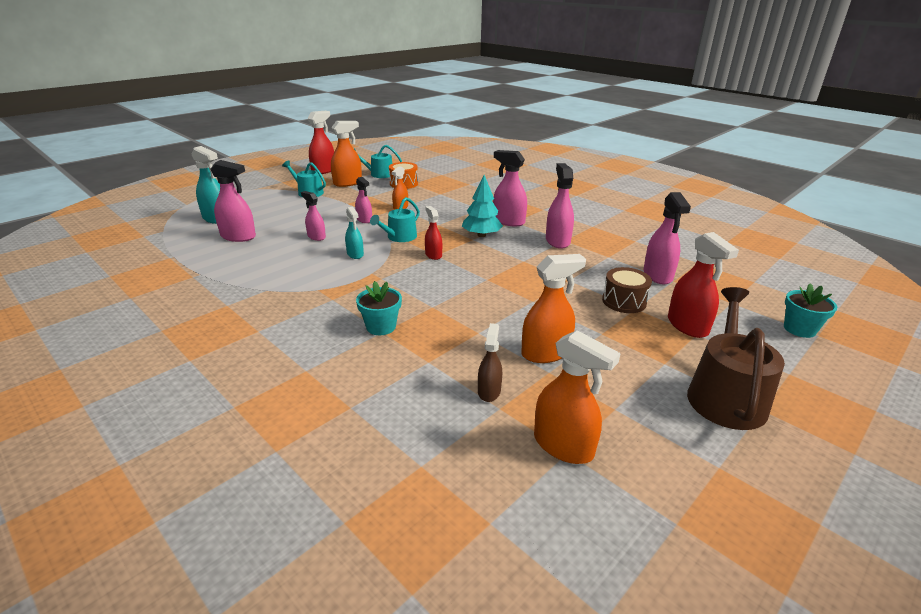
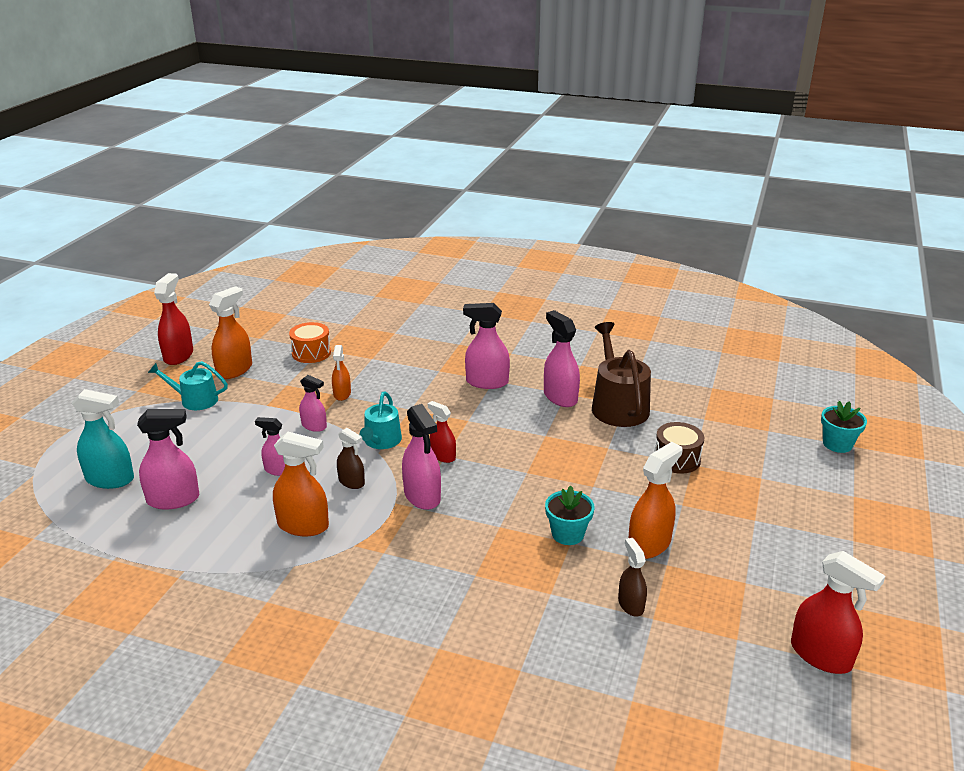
camera: 25 degrees left, 0 degrees up
(355, 254) = (351, 482): turquoise spray bottle -> brown spray bottle
(379, 174) = (262, 344): turquoise watering can -> none
(381, 327) = (468, 569): turquoise flower pot -> turquoise flower pot (567, 534)
(481, 235) = (473, 411): turquoise tree -> none
(563, 446) = (730, 634): orange spray bottle -> orange spray bottle (303, 526)
(657, 275) = (686, 416): pink spray bottle -> pink spray bottle (422, 496)
(687, 326) = (748, 471): red spray bottle -> red spray bottle (821, 655)
(725, 395) = (819, 536): brown watering can -> brown watering can (617, 405)

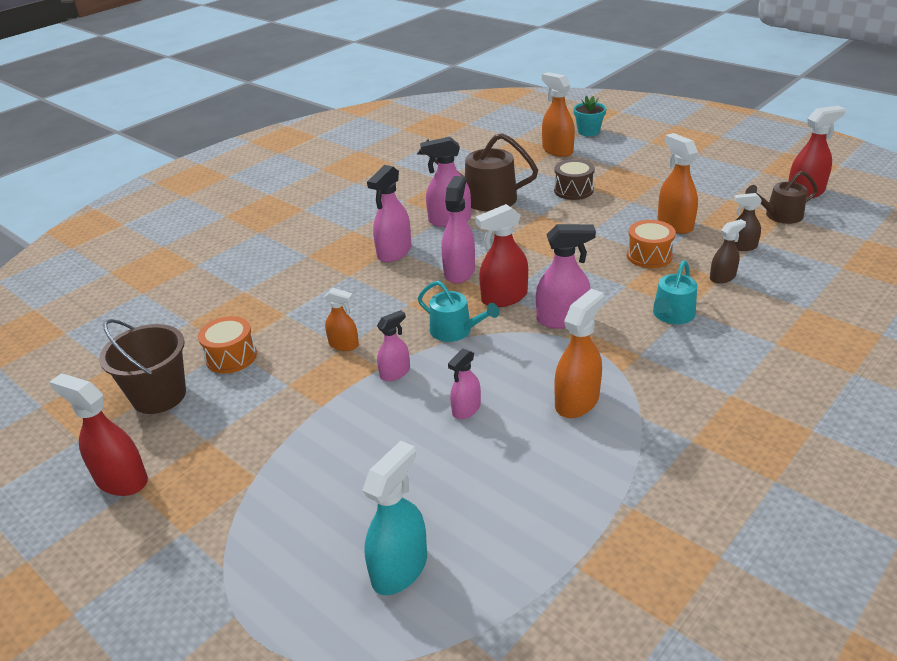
camera: 65 degrees left, 5 degrees up
(173, 499) = (479, 504): pink spray bottle -> pink spray bottle (459, 271)
(195, 400) = (259, 470): turquoise watering can -> turquoise watering can (672, 315)
(234, 370) = (213, 426): orange spray bottle -> orange spray bottle (557, 150)
(261, 341) = (159, 396): none -> brown bucket
(351, 482) = (517, 359): brown spray bottle -> brown spray bottle (722, 277)
(443, 456) = (504, 297): red spray bottle -> red spray bottle, size x1.63
(567, 534) = (649, 255): turquoise flower pot -> orange drum
(733, 633) = (780, 215): none -> brown watering can

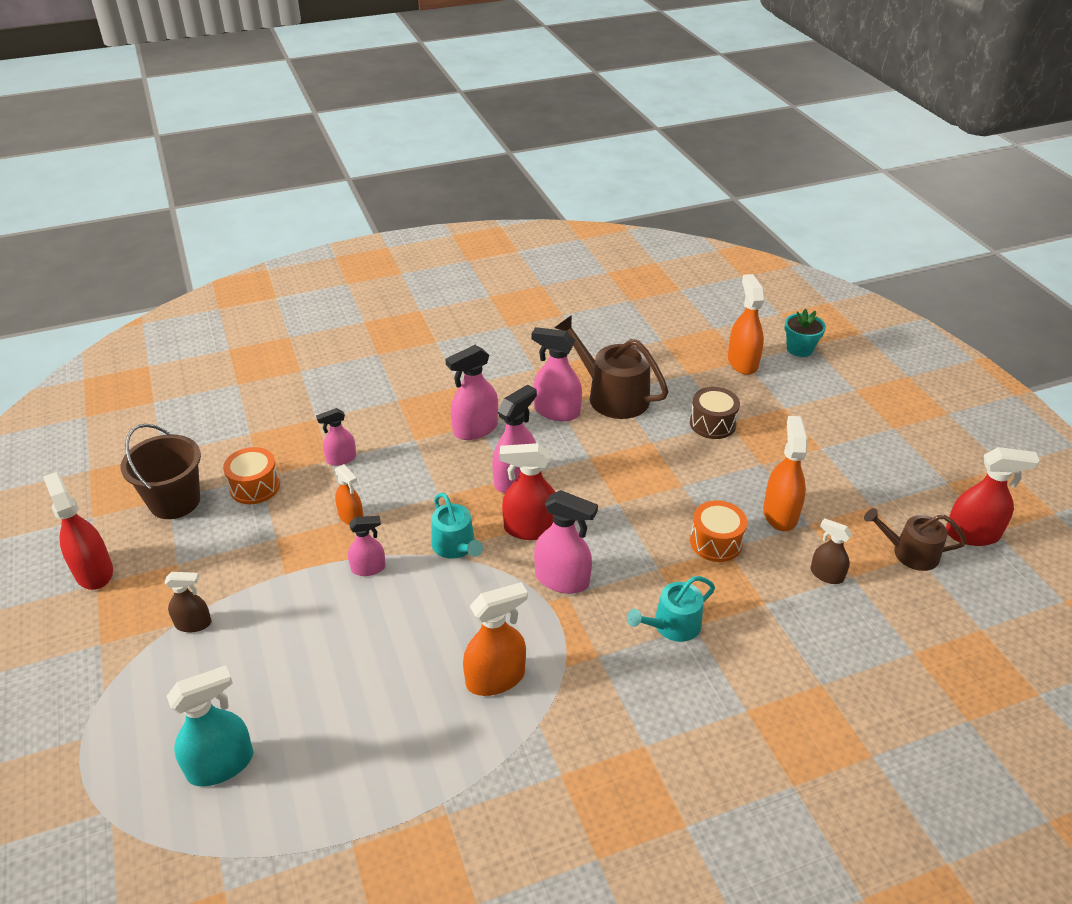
camera: 25 degrees right, 5 degrees up
(466, 409) = (395, 637): pink spray bottle -> pink spray bottle (341, 459)
(722, 277) = (767, 604): brown spray bottle -> brown spray bottle (193, 624)

